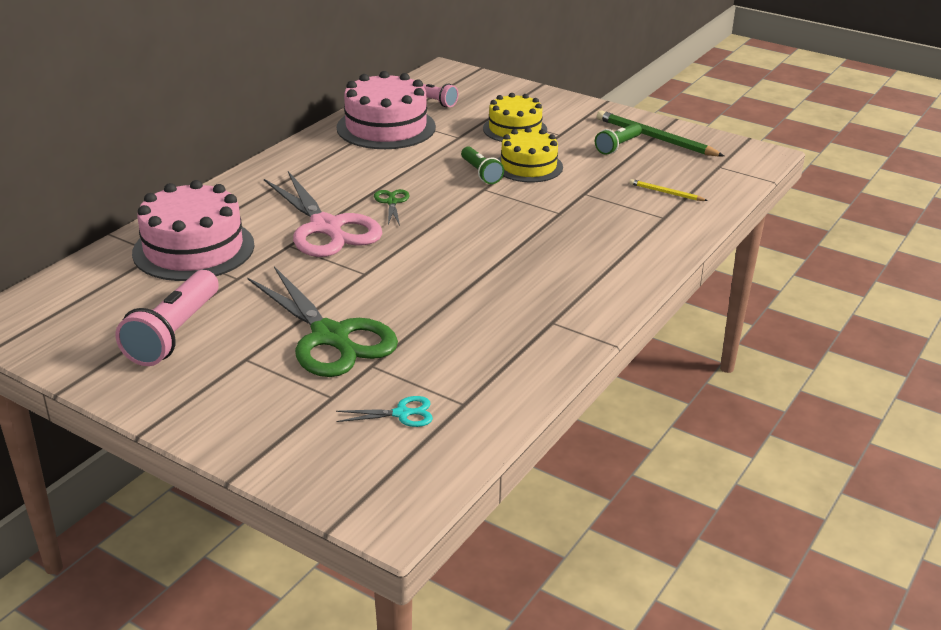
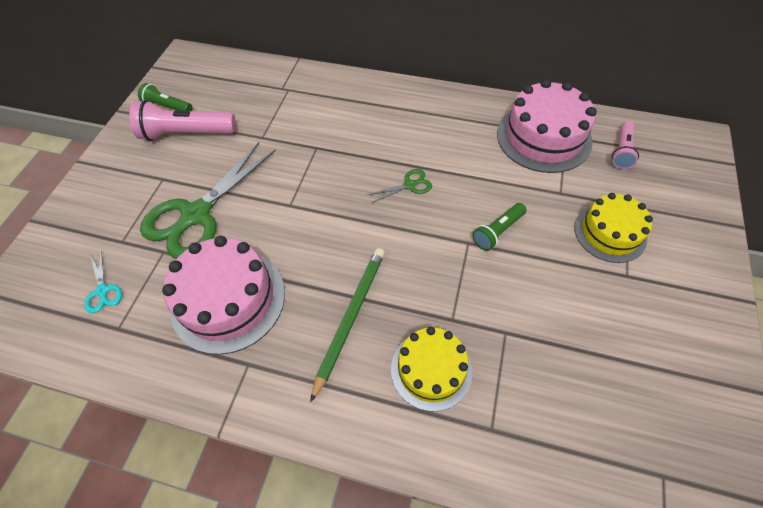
camera: 75 degrees right, 25 degrees up
(193, 249) = (293, 102): pink cake -> pink cake (228, 299)
(326, 227) = (350, 159): pink scissors -> none
(528, 166) = (535, 267): yellow cake -> yellow cake (431, 369)
(618, 146) = (638, 341): green flashlight -> green flashlight (168, 107)
(655, 138) = (690, 379): green pencil -> green pencil (350, 318)
(666, 193) = (553, 420): yellow pencil -> none

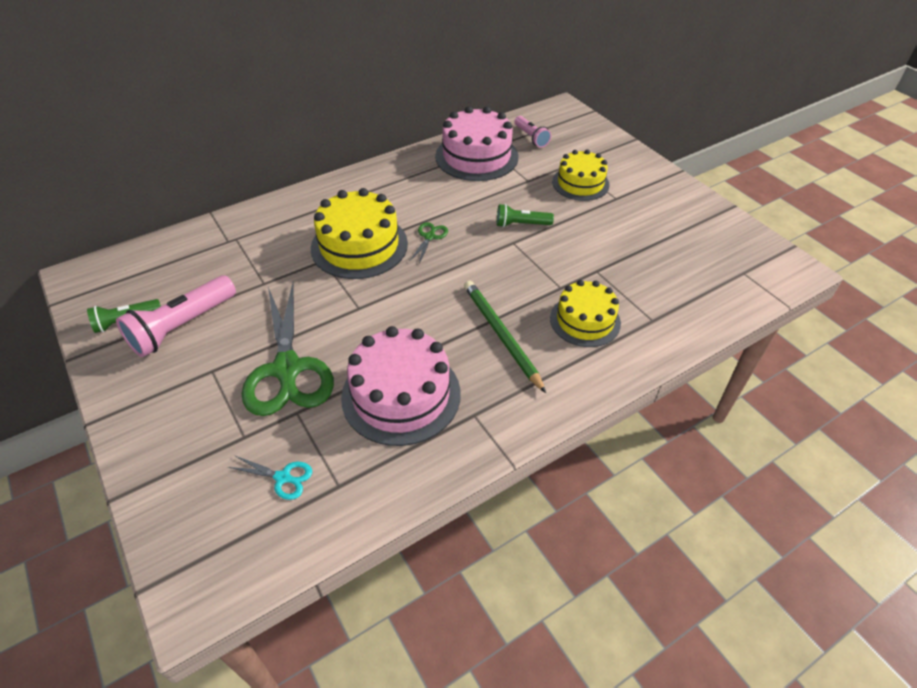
camera: 50 degrees left, 10 degrees down
(352, 154) = (359, 246): none -> yellow cake
(497, 231) = (521, 224): green flashlight -> green flashlight turned 90 degrees clockwise

